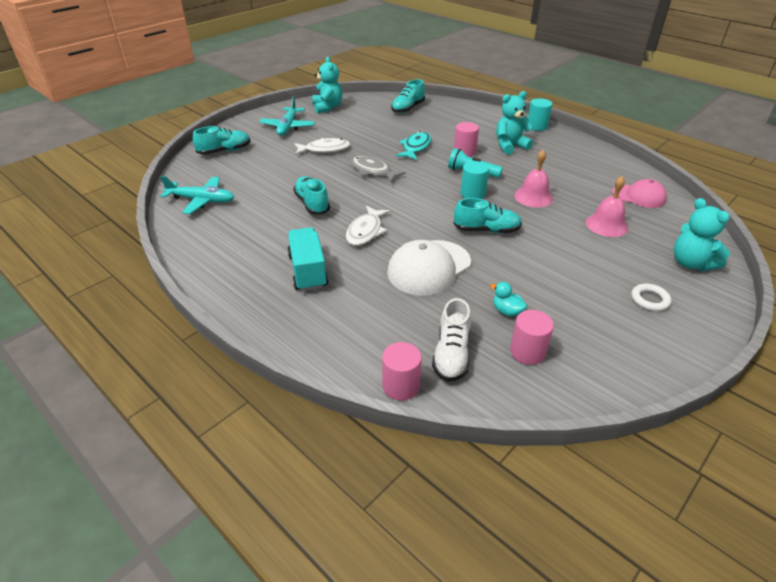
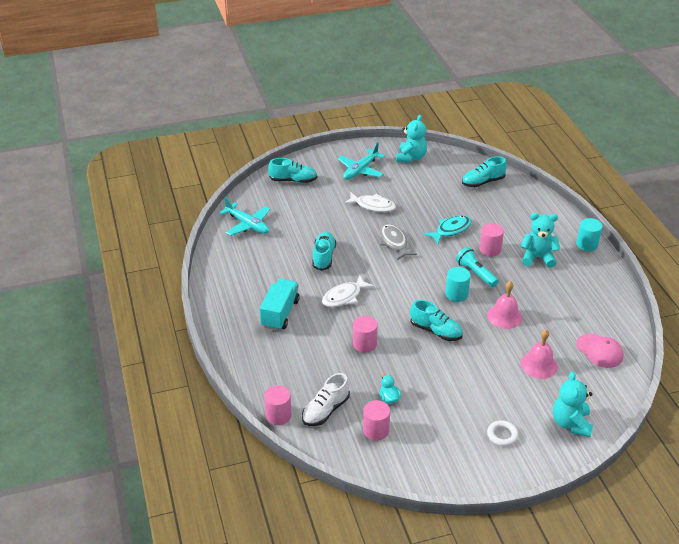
camera: 30 degrees right, 0 degrees up
(429, 267) = (364, 344): white cap -> pink cylinder

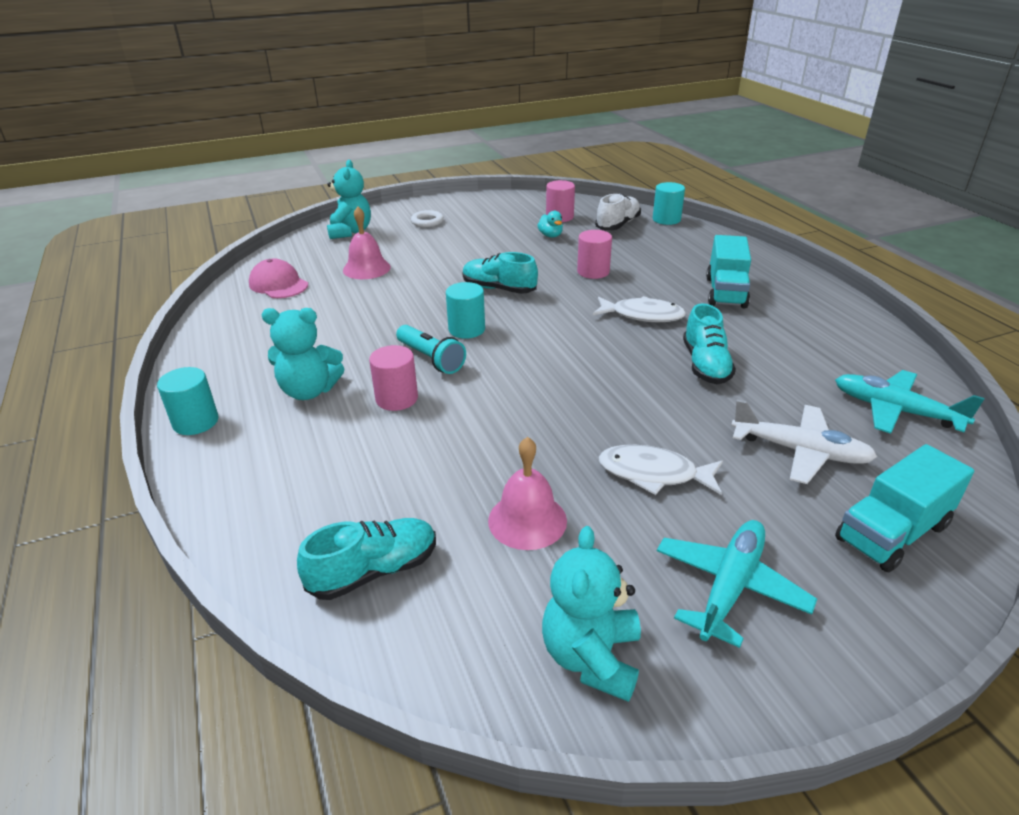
camera: 175 degrees right, 5 degrees down
(278, 415) = (666, 219): pink cylinder -> turquoise cylinder
(293, 180) = (892, 532): turquoise shoe -> turquoise truck
(305, 210) = (800, 451): none -> white plane
(344, 296) = (642, 315): white fish -> white fish turned 60 degrees clockwise
(394, 242) = (584, 398): grey fish -> none
(451, 230) = (471, 431): turquoise fish -> none
(504, 316) = (397, 309): pink bell -> pink bell (527, 520)

